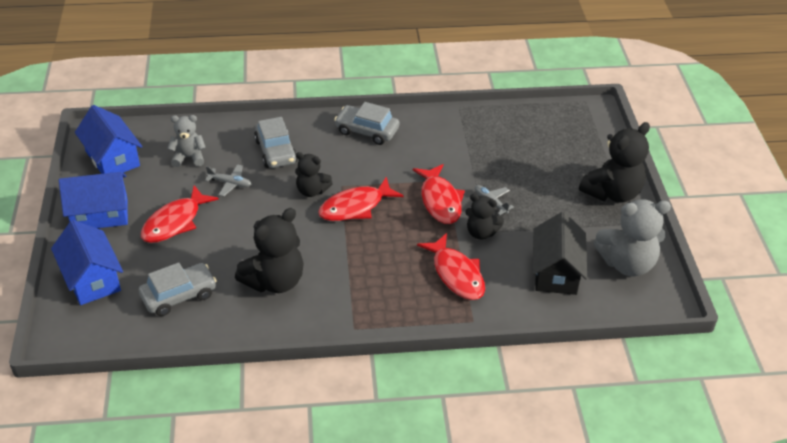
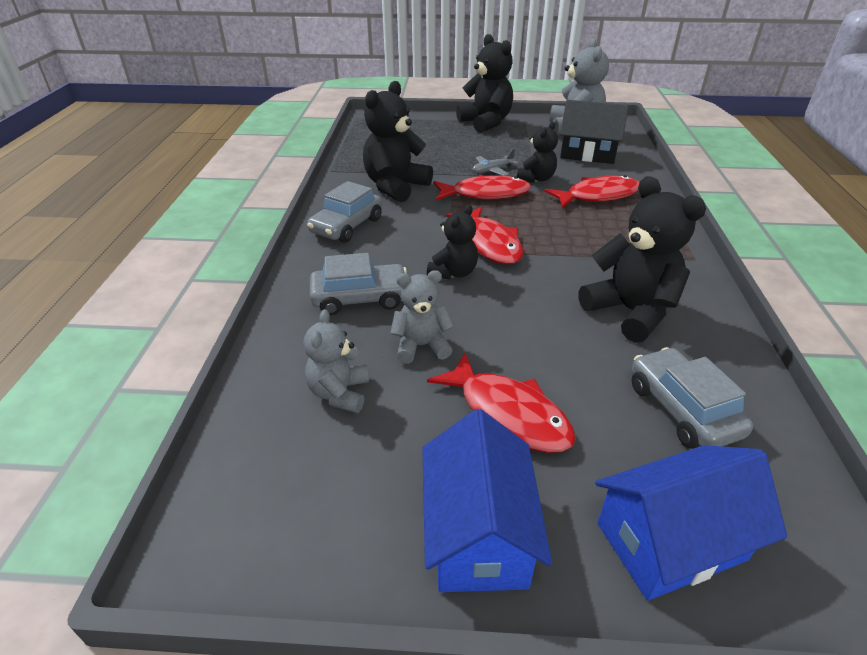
camera: 80 degrees left, 5 degrees down
(112, 158) = (299, 515): blue house -> none
(230, 183) = (421, 346): grey plane -> grey teddy bear
(439, 147) = (395, 187): none -> black teddy bear

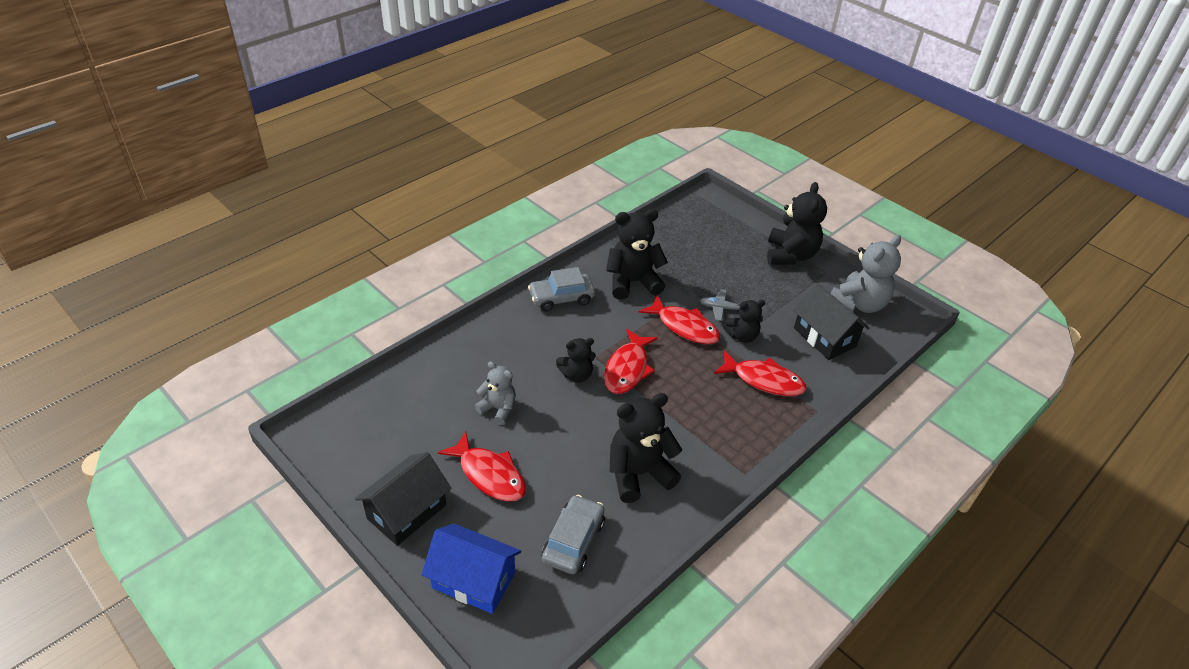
camera: 40 degrees right, 5 degrees up
(339, 393) = (431, 406): grey teddy bear -> none
(360, 298) = (505, 357): grey car -> none
(478, 534) = (407, 512): blue house -> black house
(508, 413) = (489, 475): red fish -> red fish turned 45 degrees counterclockwise
(630, 312) = (638, 474): black teddy bear -> black teddy bear turned 120 degrees counterclockwise

